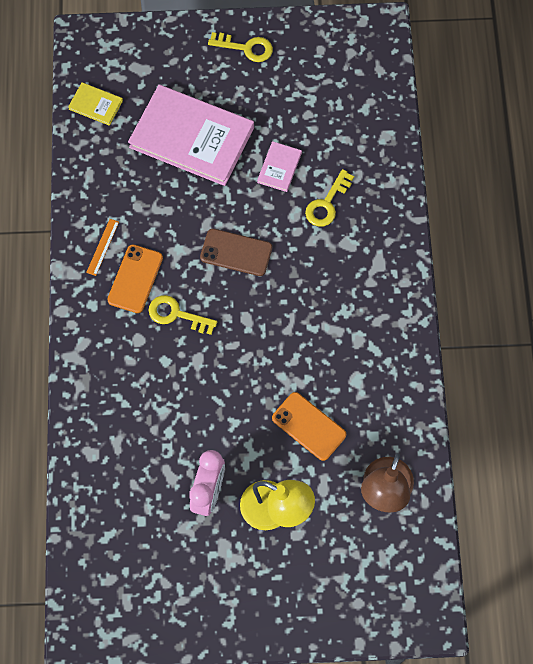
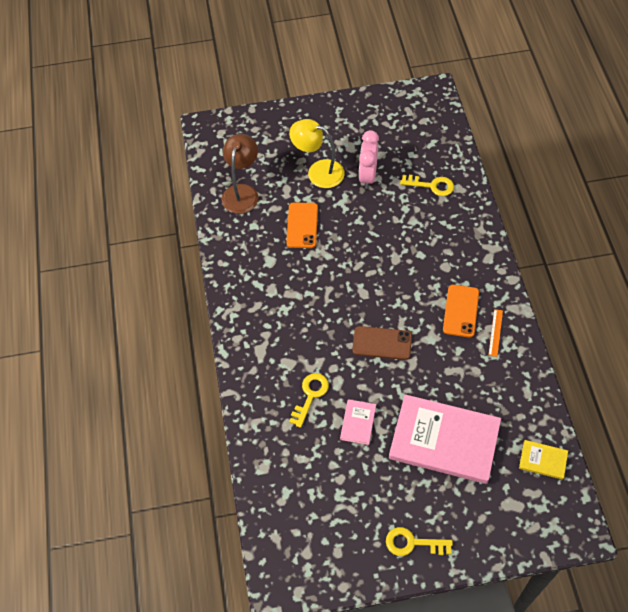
camera: 175 degrees right, 10 degrees down
(176, 314) = (420, 288): yellow key -> yellow key (431, 186)
(308, 426) = (302, 225): orange phone -> orange phone turned 60 degrees clockwise

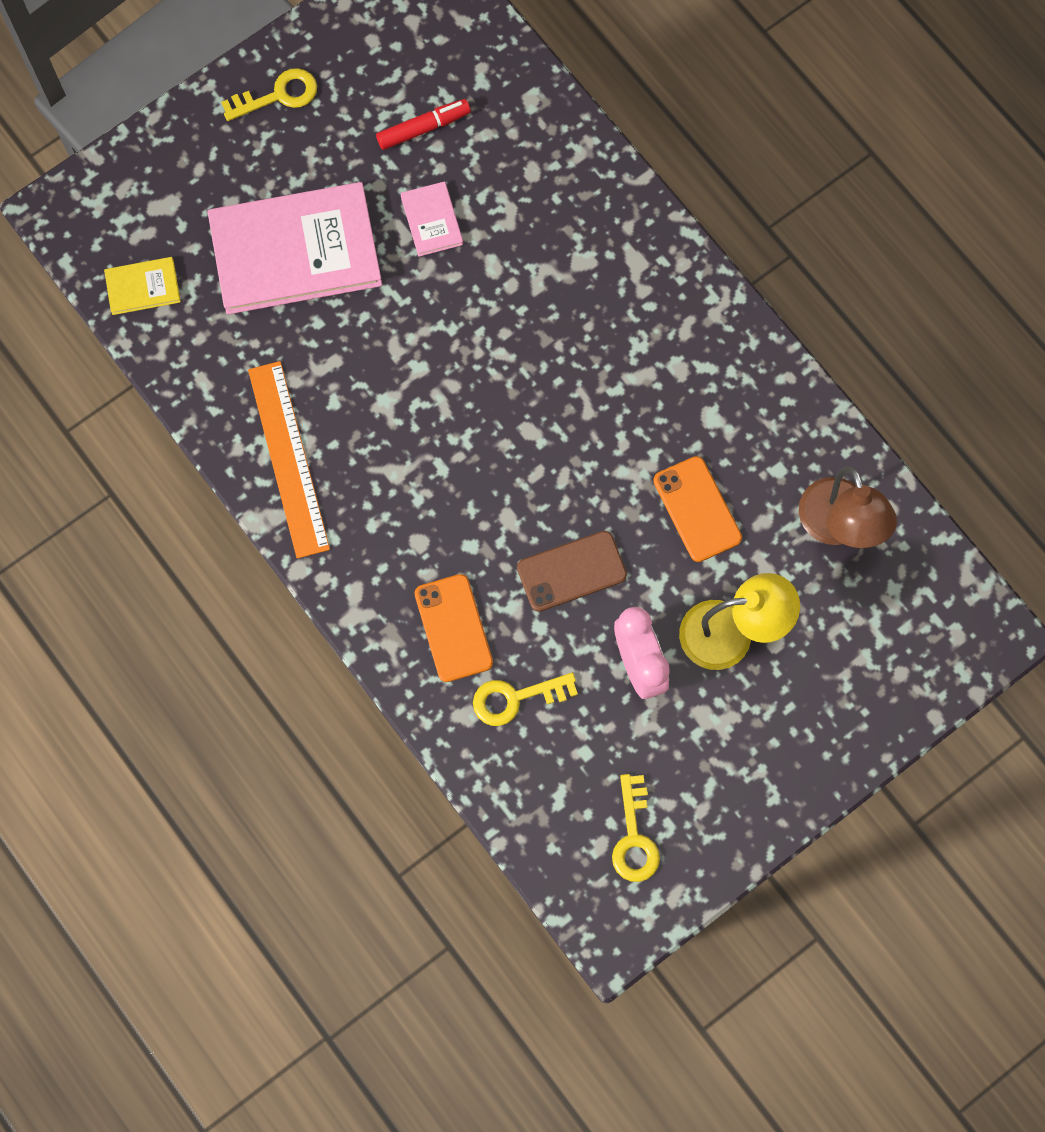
camera: 150 degrees right, 15 degrees up
(310, 395) = (522, 228): yellow key -> yellow key (634, 837)
(335, 479) = (423, 128): none -> red marker
(382, 343) = (457, 359): brown phone -> brown phone (571, 571)
(461, 311) = (359, 471): orange phone -> orange phone (453, 628)
(495, 332) = (288, 458): orange ruler -> orange ruler, size x2.21

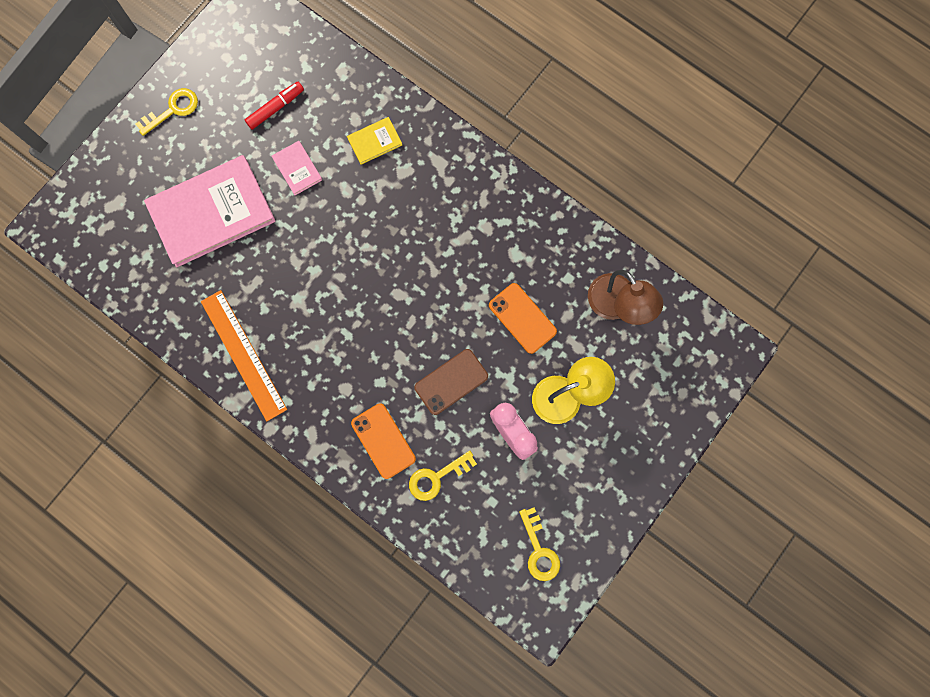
camera: 15 degrees left, 5 degrees up
(143, 287) = (115, 263): yellow book -> yellow book (374, 141)

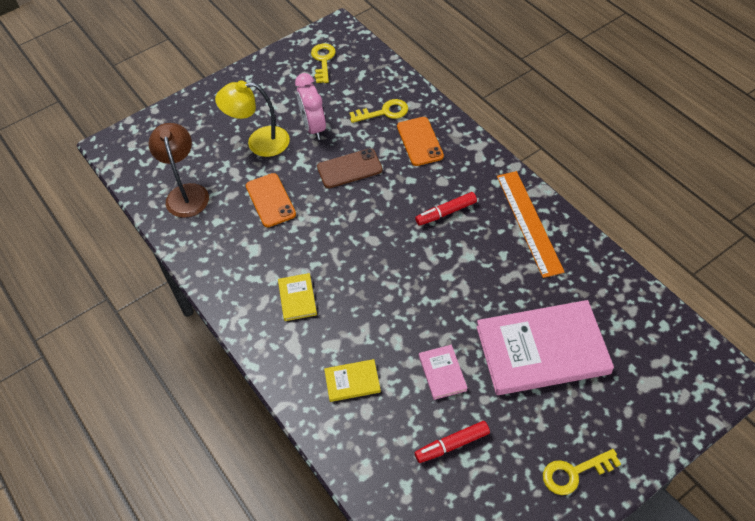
camera: 160 degrees left, 25 degrees down
(331, 347) = (446, 213): none -> red marker
(452, 210) = (297, 298): none -> yellow book

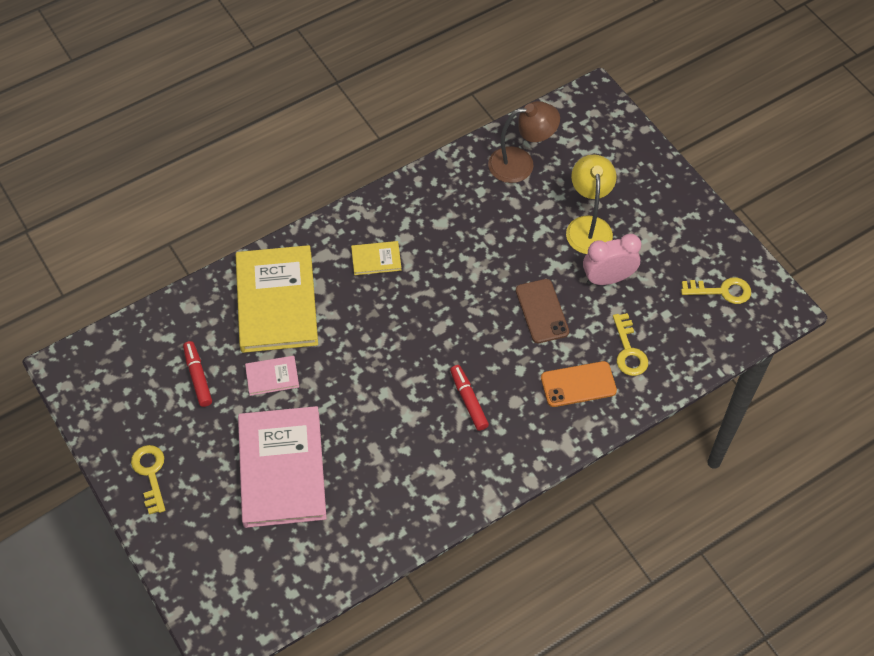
camera: 90 degrees right, 5 degrees up
(270, 200) = (503, 237): orange phone -> none
(352, 381) = (276, 301): yellow book -> yellow book, size x2.29
(529, 222) = (445, 482): orange ruler -> none

